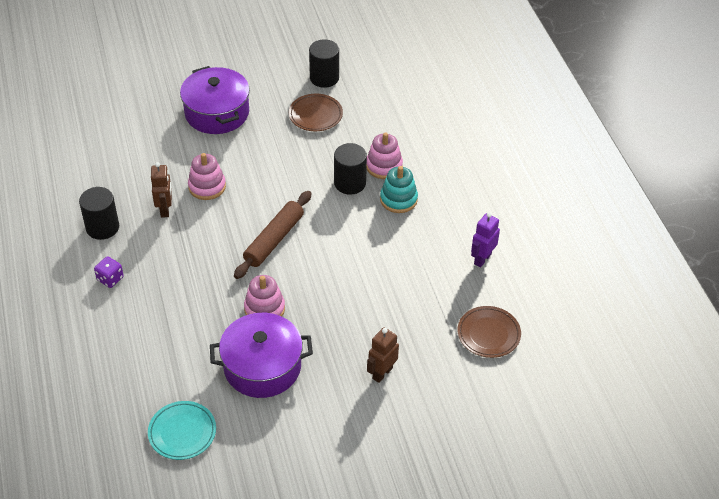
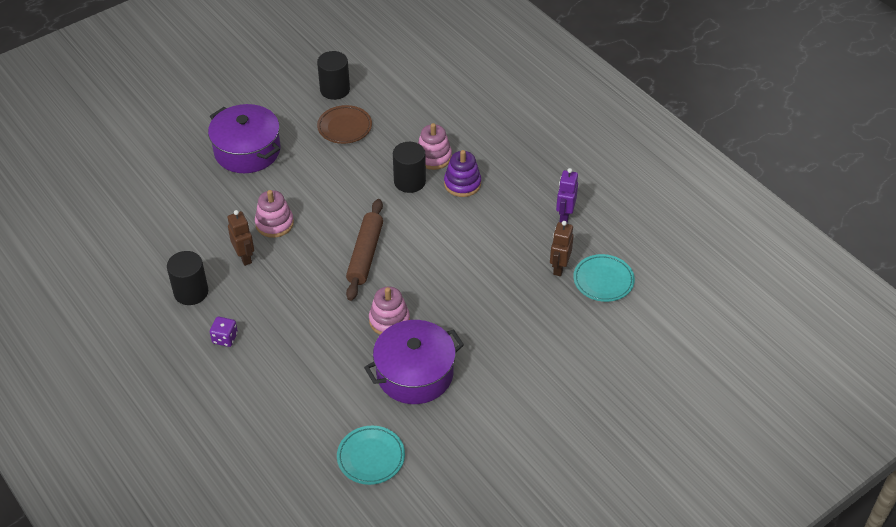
camera: 20 degrees left, 0 degrees up
(382, 373) = (526, 344): brown robot -> brown robot (559, 267)
(398, 199) = (462, 184): turquoise stacking toy -> purple stacking toy
(488, 334) = (603, 280): brown plate -> turquoise plate

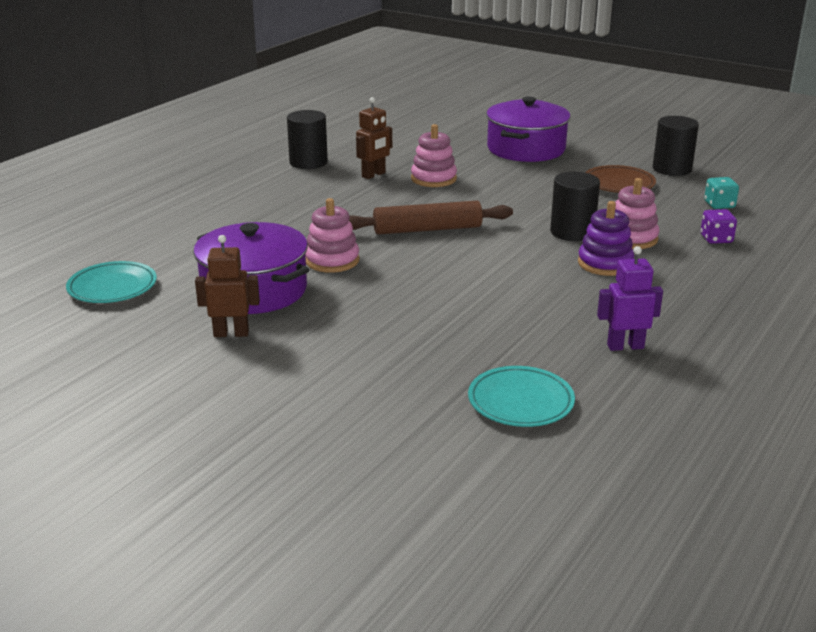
camera: 70 degrees right, 20 degrees down
(225, 338) = (255, 187): purple dice -> purple dice (716, 239)
(406, 94) = (719, 205): none -> turquoise dice
(559, 267) = (515, 359): brown robot -> brown robot (231, 333)

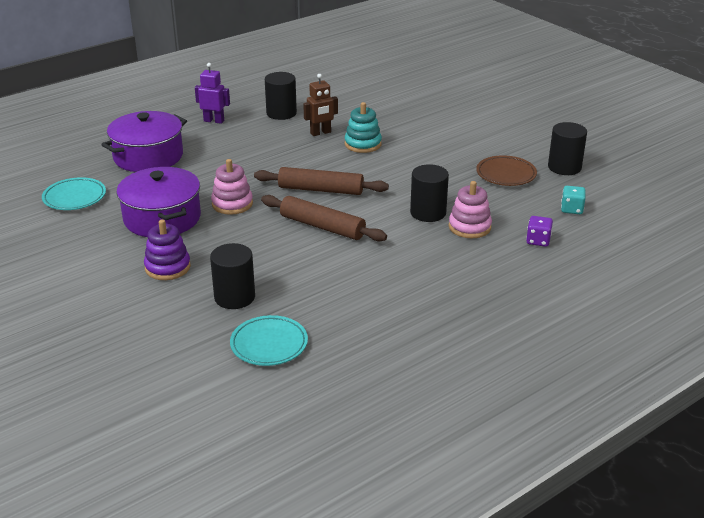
camera: 20 degrees right, 5 degrees up
(231, 333) = (123, 249): brown robot -> none
(428, 359) = (234, 297): none -> black cylinder
(433, 179) = (363, 144): pink stacking toy -> turquoise stacking toy
(465, 265) = (322, 226): none -> brown rolling pin
(526, 149) = (459, 127): purple pot -> purple pot (148, 156)
(605, 263) = (428, 245): purple stacking toy -> purple stacking toy (167, 267)
(625, 346) = (380, 318): purple robot -> purple robot (214, 121)

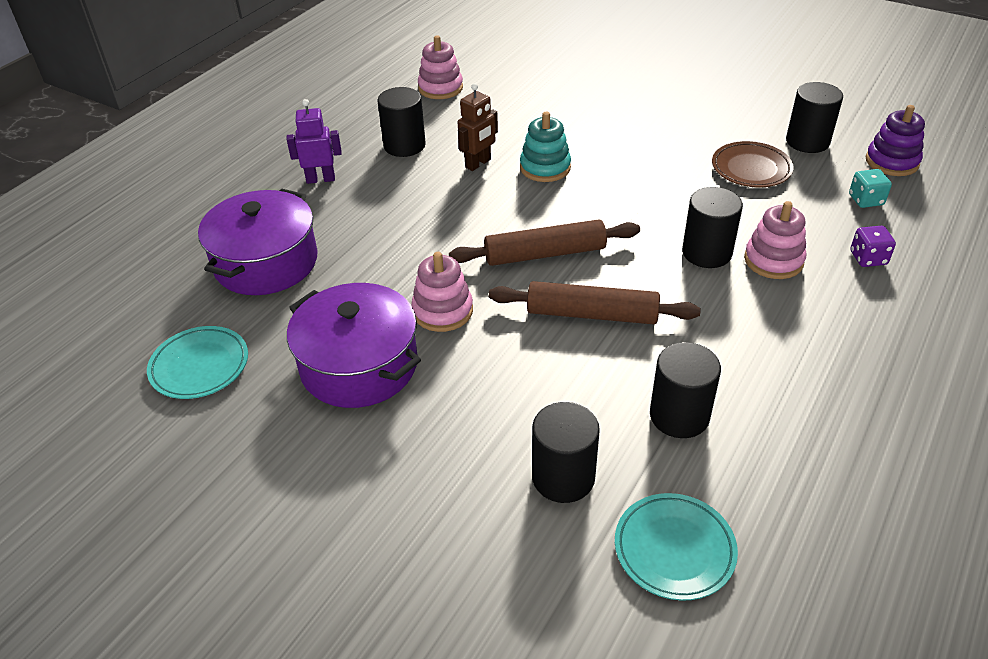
camera: 20 degrees left, 10 degrees up
(167, 267) = (428, 454): purple stacking toy -> purple stacking toy (892, 162)
(330, 287) = (679, 415): none -> black cylinder
(332, 85) = (440, 88): none -> pink stacking toy

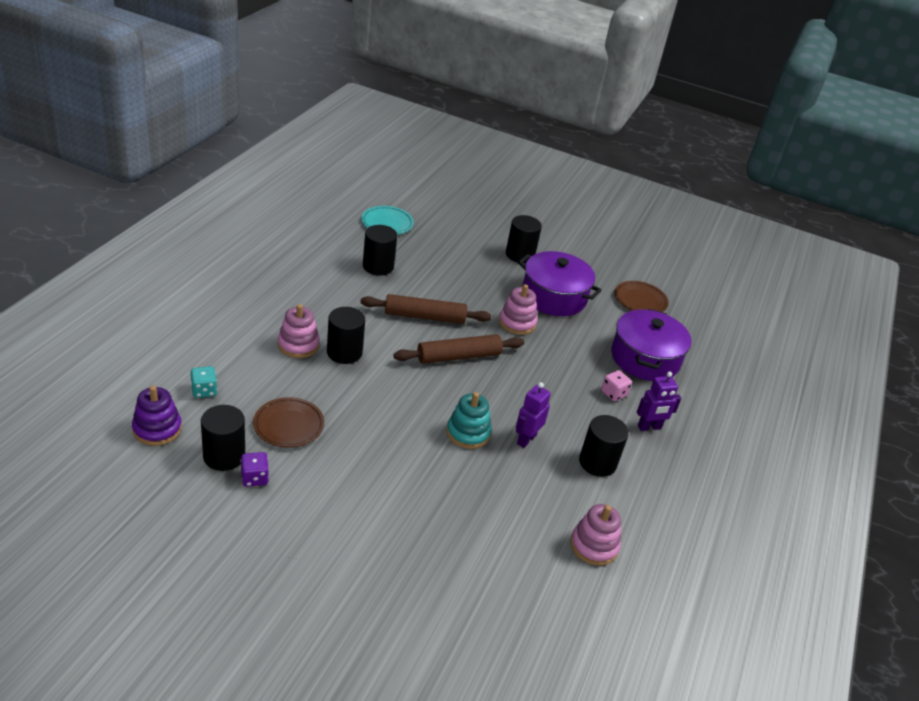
camera: 165 degrees right, 5 degrees down
(200, 366) = (640, 300): turquoise plate -> brown plate
(343, 214) = (613, 393): none -> pink dice
(478, 163) = (526, 439): brown robot -> purple robot
(563, 477) = (436, 247): black cylinder -> black cylinder (520, 255)
(868, 258) = (229, 343): purple dice -> purple dice (254, 478)

